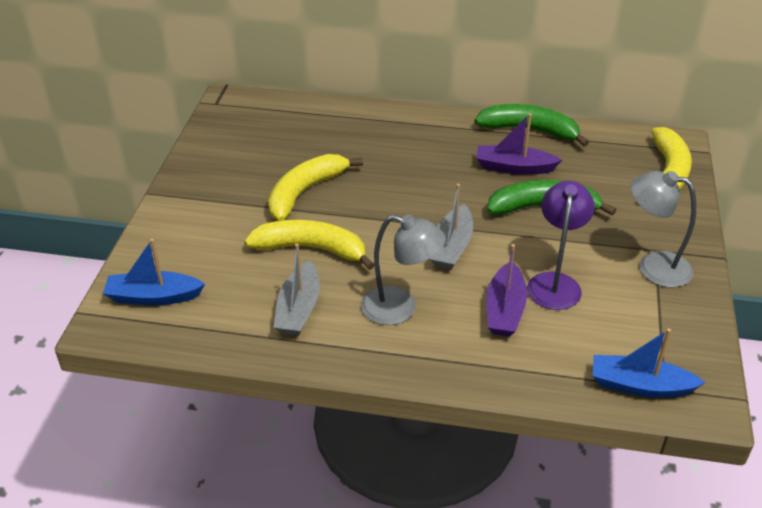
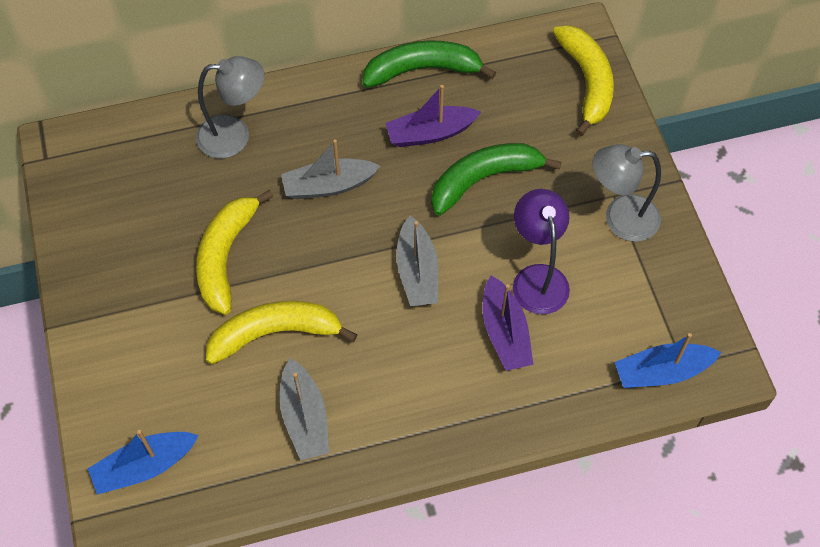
camera: 25 degrees left, 20 degrees up
(400, 309) = (405, 374): grey lamp -> grey lamp (235, 135)
(412, 175) = (328, 186): none -> grey boat

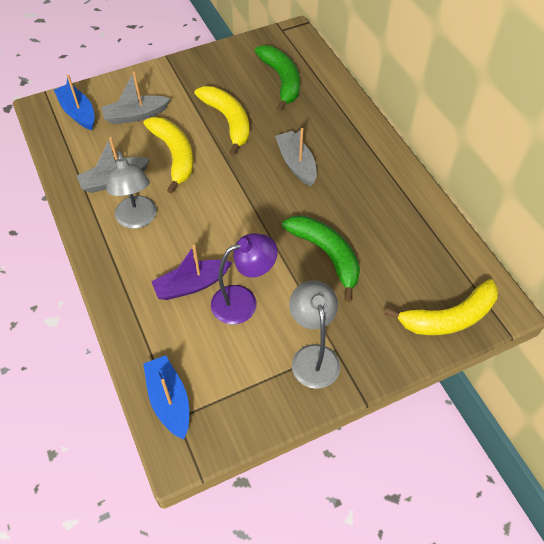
camera: 80 degrees right, 5 degrees down
(225, 256) = (228, 121): yellow banana -> yellow banana turned 60 degrees clockwise
(235, 135) = (324, 109): grey lamp -> grey lamp (137, 219)
(417, 272) = (235, 224): grey boat -> grey boat (136, 115)
(423, 70) = (419, 203): green banana -> green banana (282, 81)
(430, 133) = (360, 215): purple boat -> none

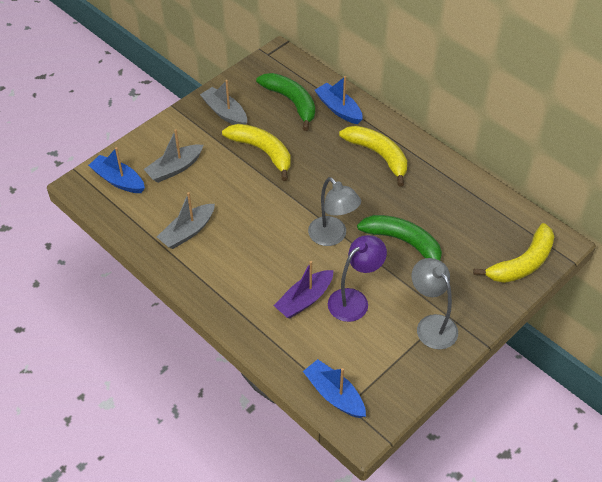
camera: 20 degrees left, 5 degrees down
(137, 219) = (228, 260): grey lamp -> grey lamp (332, 237)
(174, 155) = (230, 195): yellow banana -> yellow banana (379, 155)
(296, 164) = (341, 173): grey boat -> grey boat (225, 113)
(325, 99) = (338, 109): none -> blue boat

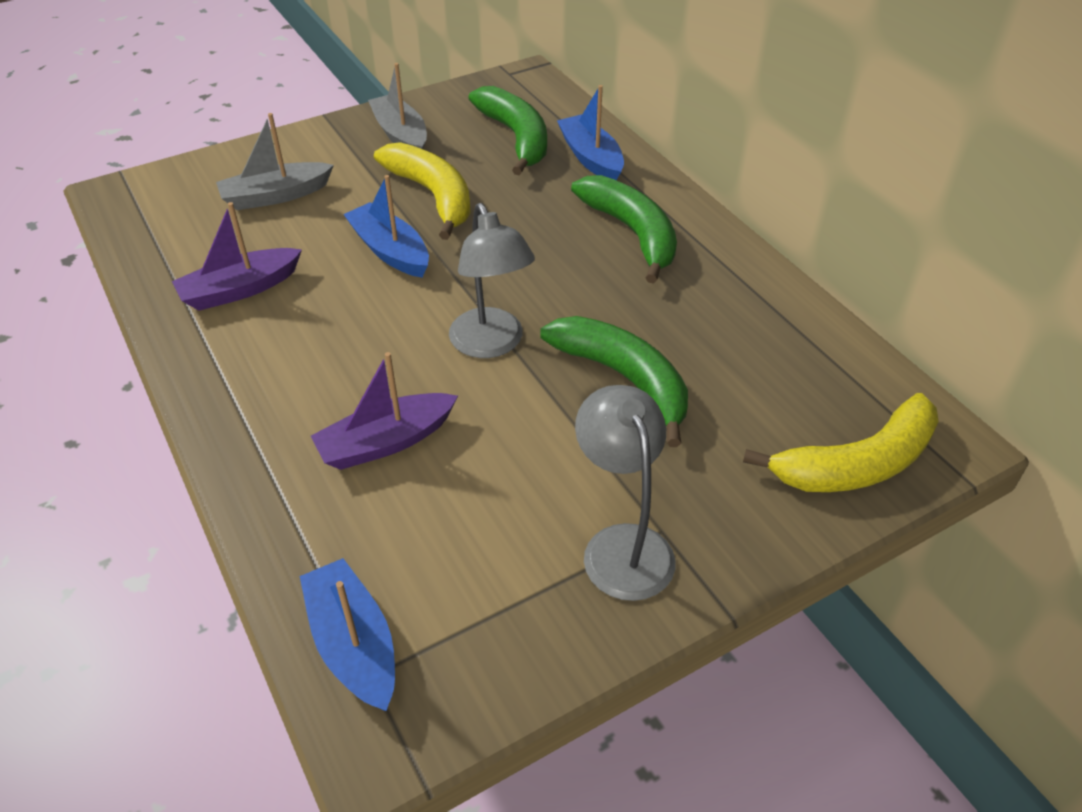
camera: 15 degrees right, 5 degrees down
(118, 180) = (177, 197): blue boat -> blue boat (390, 251)
(187, 232) = (240, 289): grey boat -> purple boat
(354, 300) = (483, 462): purple lamp -> none
(379, 155) = (633, 233): yellow banana -> green banana

